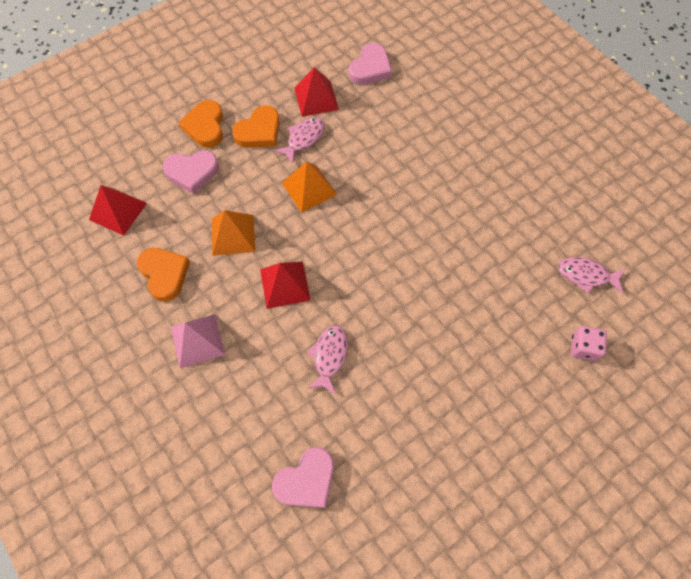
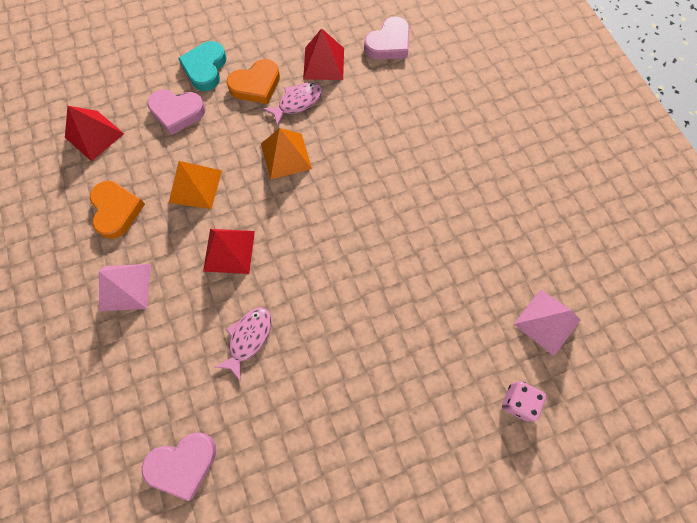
camera: 15 degrees right, 5 degrees up
(205, 126) = (205, 68): orange heart -> turquoise heart
(586, 275) = (547, 322): pink fish -> pink pyramid

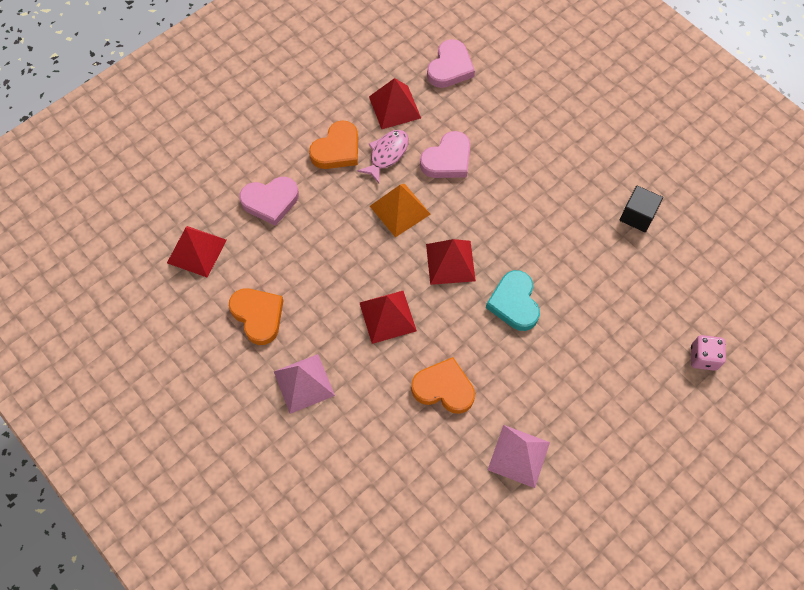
camera: 20 degrees left, 5 degrees down
(183, 464) = (436, 515): pink heart -> pink heart (447, 159)
(195, 186) = (325, 267): orange pyramid -> none
(205, 68) = (277, 148): turquoise heart -> turquoise heart (514, 303)
(248, 338) = (444, 388): pink fish -> orange heart
(309, 219) = (450, 262): none -> red pyramid
(508, 234) = (637, 216): none -> black cube
(547, 322) = (701, 281): pink pyramid -> pink pyramid (518, 455)

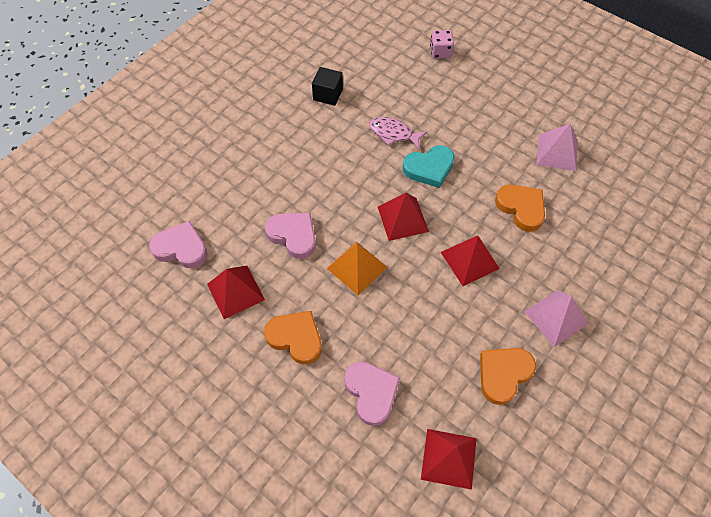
camera: 100 degrees left, 5 degrees down
(387, 154) = (295, 289): pink fish -> pink fish (393, 133)
(444, 388) = (521, 208): orange heart -> orange heart turned 135 degrees clockwise

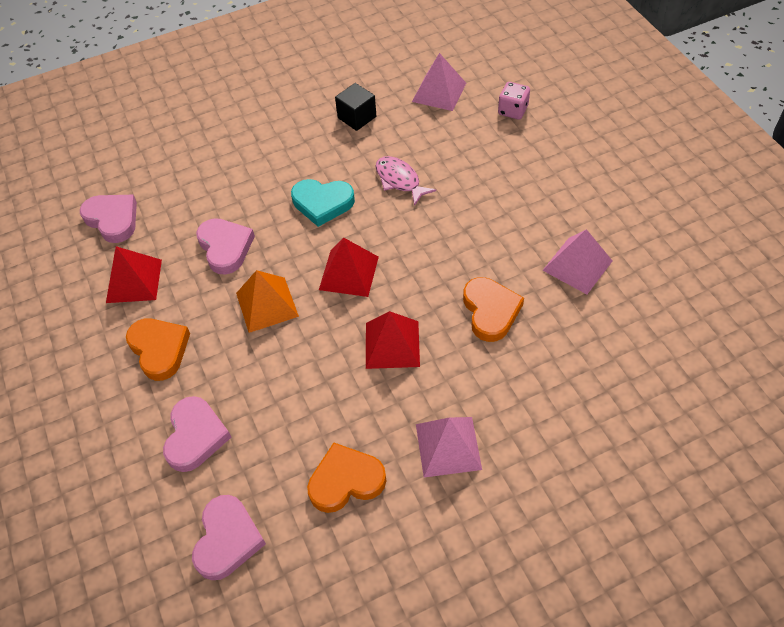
camera: 30 degrees right, 5 degrees down
(377, 55) = (439, 92): none -> pink pyramid
(429, 168) = (414, 230): turquoise heart -> turquoise heart (322, 203)
(448, 458) = (227, 539): red pyramid -> pink heart

